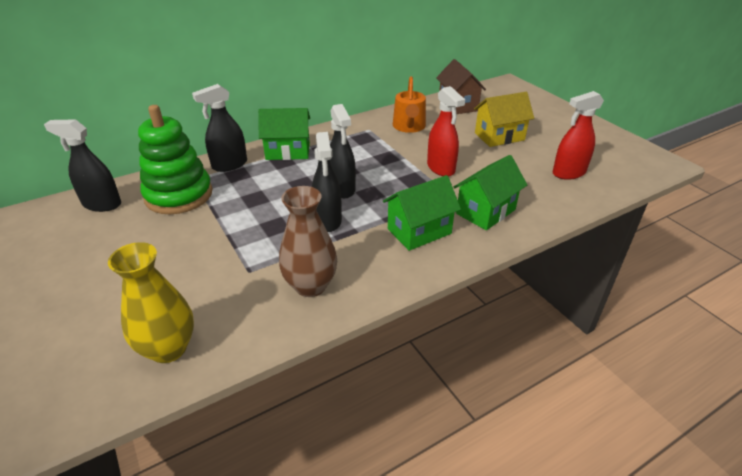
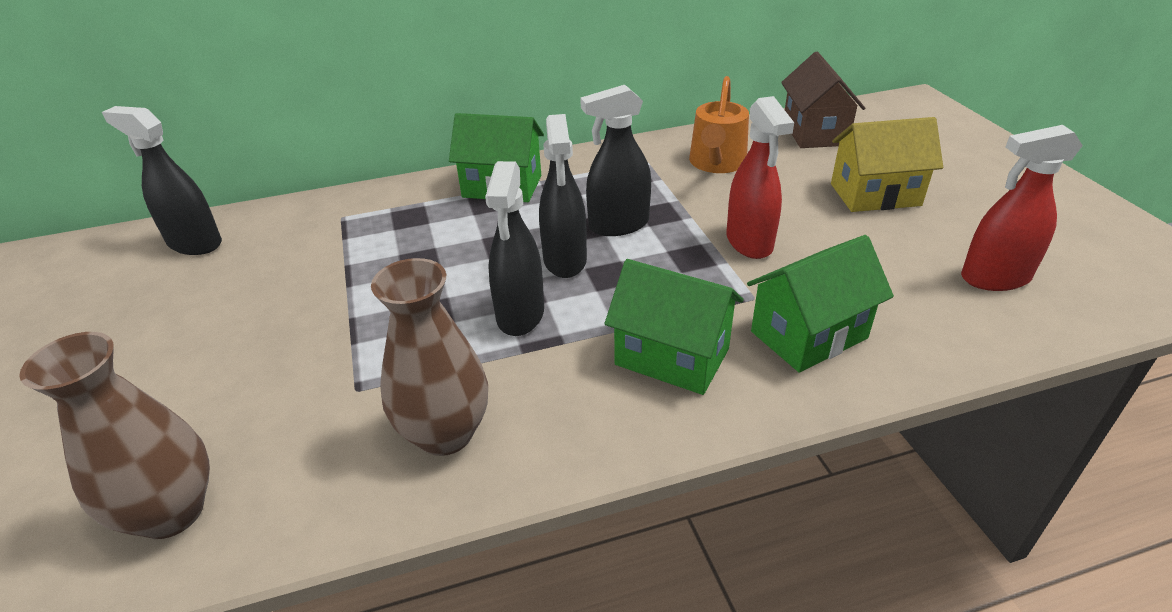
camera: 15 degrees right, 0 degrees up
(168, 348) = (171, 512): yellow vase -> brown vase
(179, 195) = (308, 241): green stacking toy -> none
(229, 165) = (404, 200): black spray bottle -> black spray bottle (618, 225)
(419, 231) = (672, 357): green house -> green house turned 45 degrees clockwise

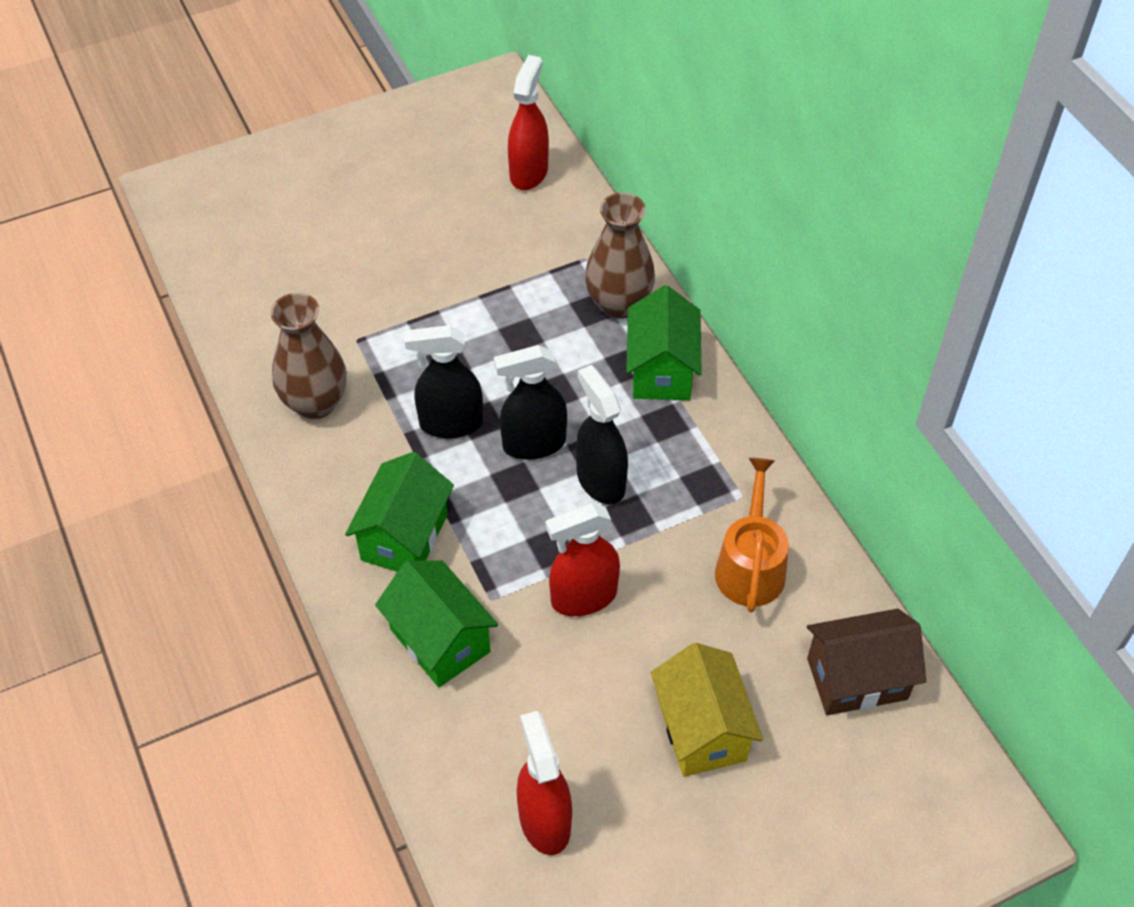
camera: 80 degrees right, 15 degrees up
(171, 512) = (248, 282): brown vase -> brown vase (618, 304)
(194, 243) = (529, 172): black spray bottle -> red spray bottle
(716, 163) = (750, 566): orange watering can -> orange watering can turned 90 degrees clockwise

